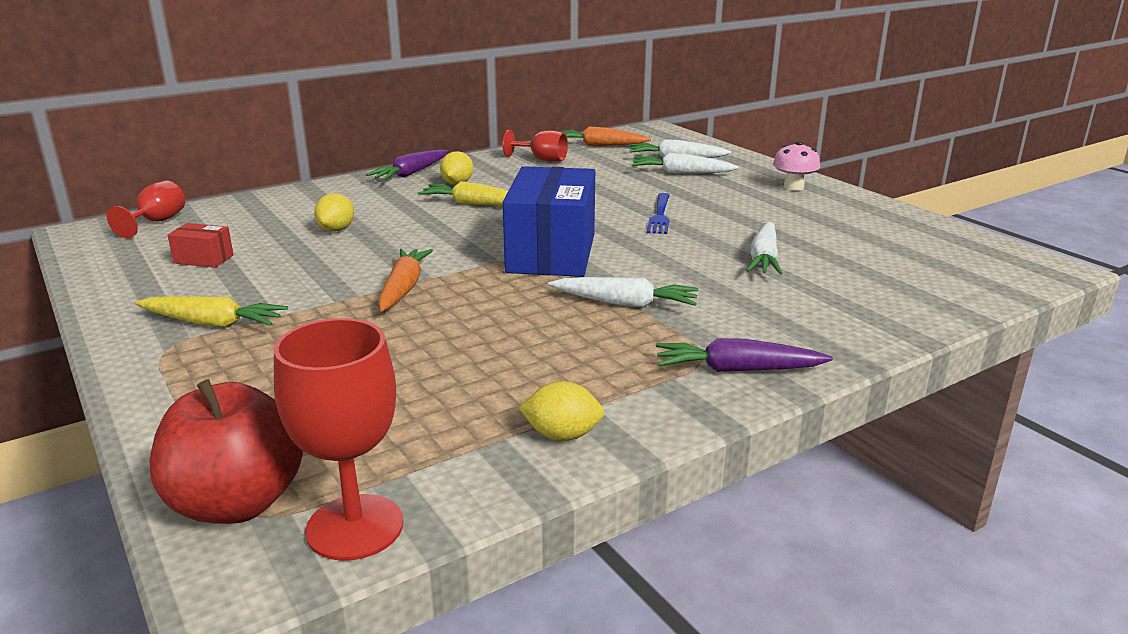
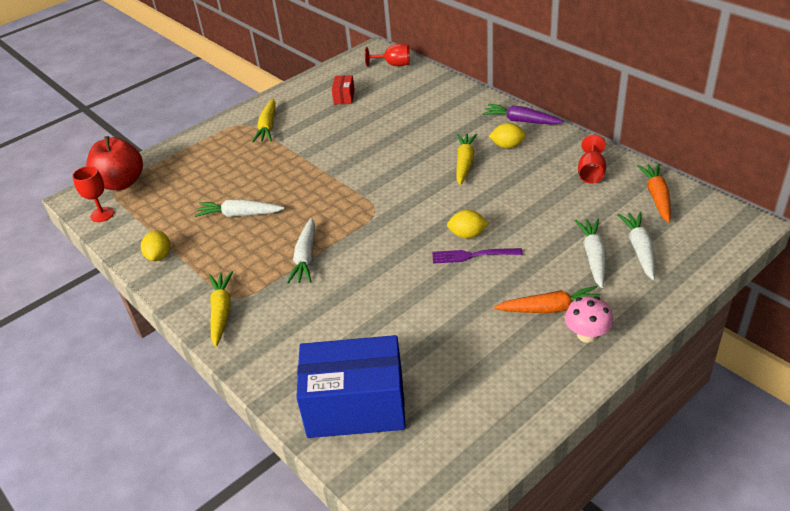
camera: 85 degrees right, 15 degrees up
(336, 230) = (399, 123): yellow lemon -> yellow lemon (467, 235)
(355, 527) = (102, 214): red goblet -> red goblet, size x0.64
(403, 288) = (316, 170): orange carrot -> orange carrot (550, 309)
(551, 253) = (381, 214): blue box -> blue box (355, 406)
(660, 215) = (473, 255): blue fork -> purple fork
(737, 369) = (221, 312): purple carrot -> yellow carrot
(763, 258) = (394, 318): white carrot -> white carrot (239, 214)

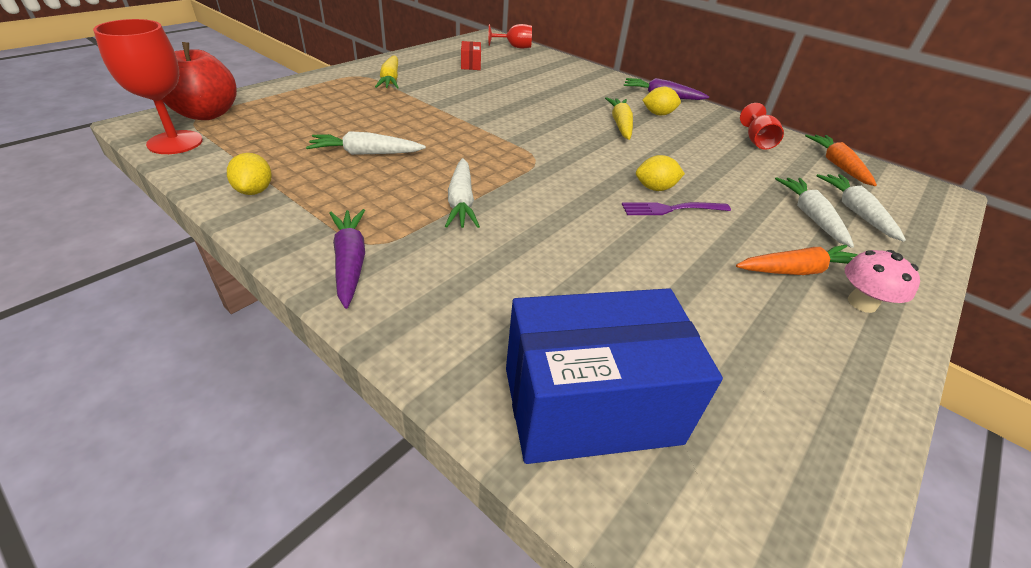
camera: 15 degrees left, 0 degrees up
(102, 214) = (175, 142): red goblet -> red goblet, size x1.57
(221, 312) = (350, 262): yellow carrot -> purple carrot

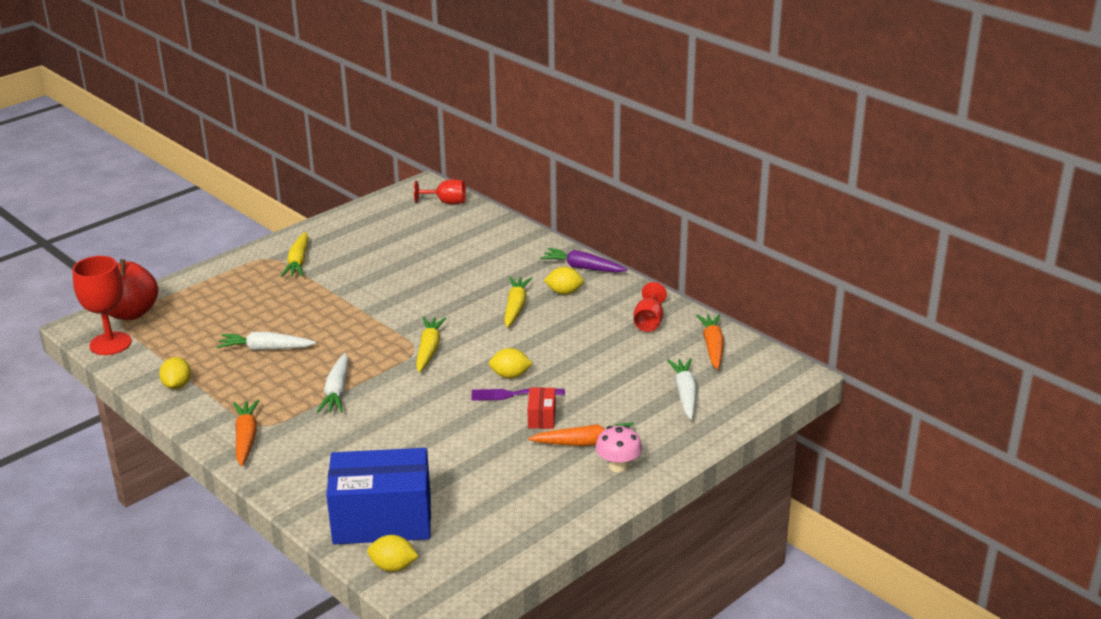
camera: 10 degrees right, 10 degrees down
(350, 262) = (246, 438): purple carrot -> orange carrot
(471, 65) = (387, 234): red box -> red box (541, 417)
(552, 160) = (429, 350): none -> yellow carrot
(652, 517) = (393, 567): none -> yellow lemon
(810, 217) = (637, 399): white carrot -> none

